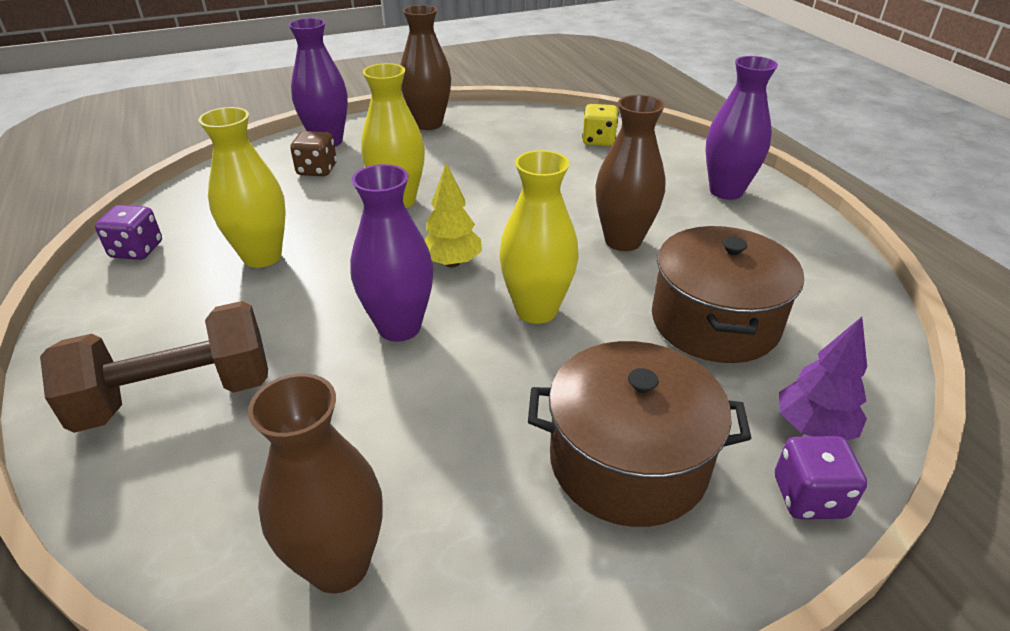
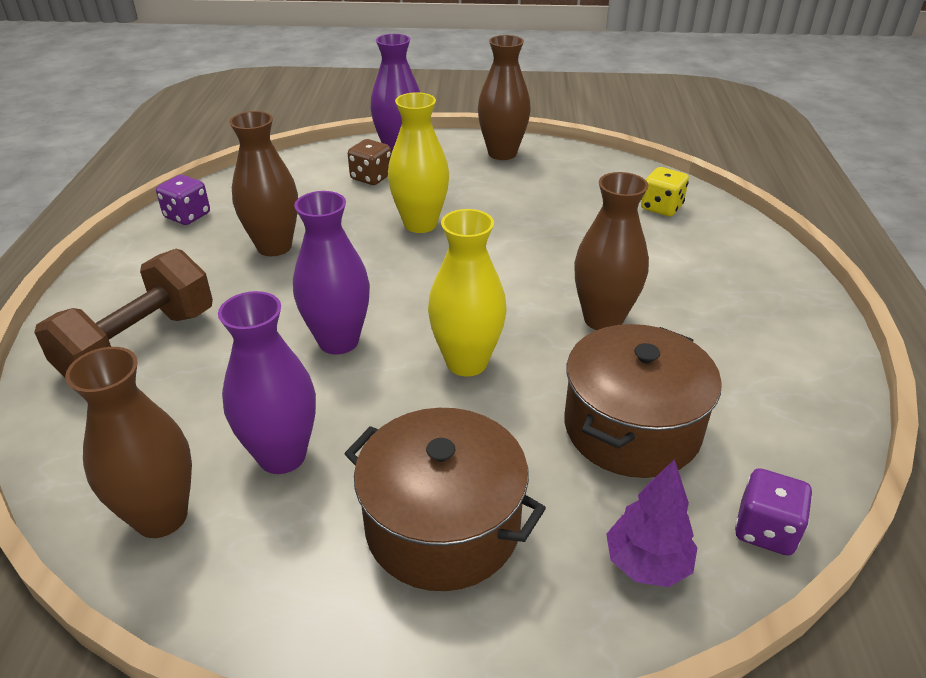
camera: 25 degrees right, 0 degrees up
(177, 396) = (139, 345): brown dumbbell -> brown dumbbell turned 60 degrees counterclockwise
(262, 256) = (274, 247): yellow vase -> brown vase
(452, 263) = (424, 296): yellow tree -> none
(726, 191) = (760, 296): purple vase -> purple vase (282, 456)
(809, 497) = (586, 624): purple dice -> purple dice (765, 530)

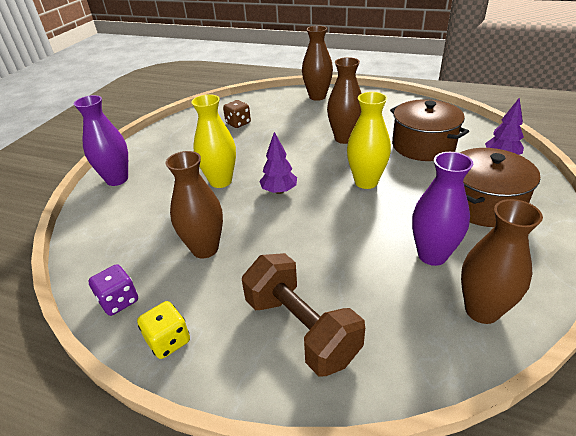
camera: 70 degrees left, 0 degrees up
(338, 341) = (332, 225): purple vase -> none
(371, 177) = (143, 195): brown dice -> brown dice (238, 123)
(412, 278) = (279, 191): none -> purple tree
(502, 153) = (159, 141): brown vase -> brown vase (317, 97)
(661, 208) = (258, 107): yellow dice -> yellow dice (168, 341)
(765, 530) = (482, 130): purple dice -> none

